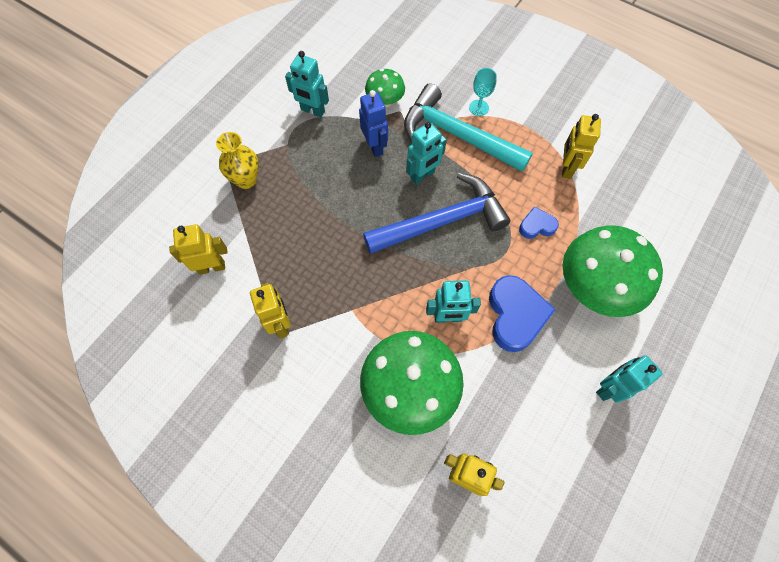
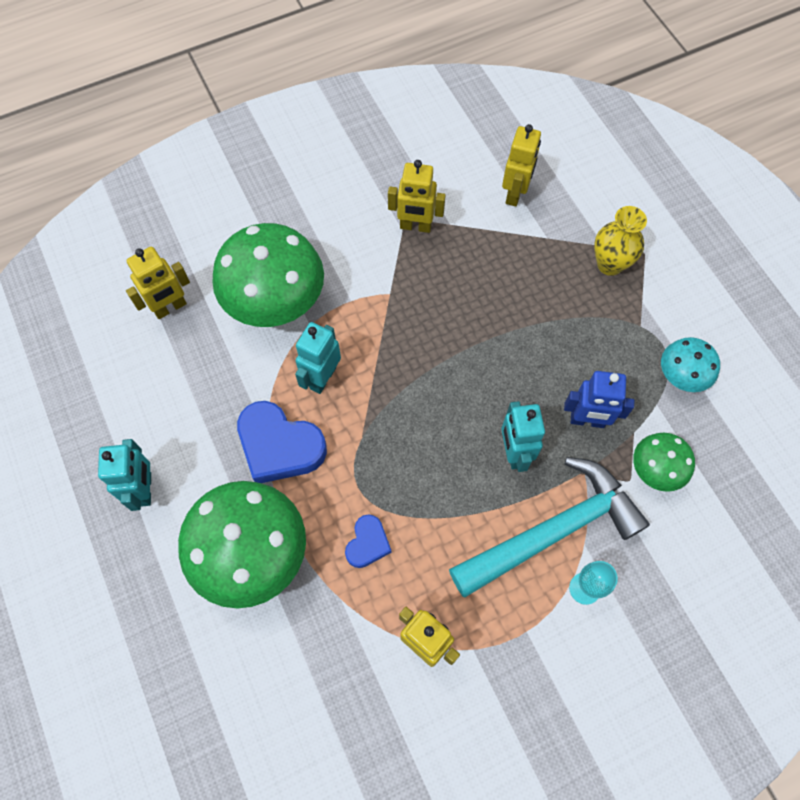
camera: 120 degrees right, 0 degrees up
(312, 111) = (681, 376): turquoise robot -> turquoise mushroom
(442, 221) = (438, 439): blue hammer -> none

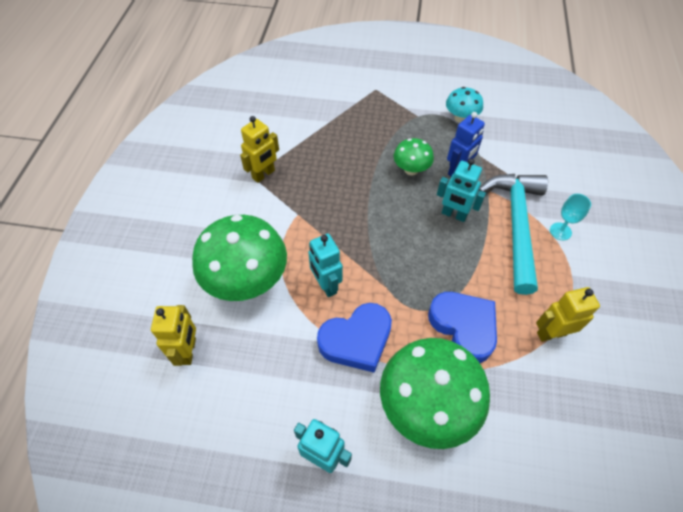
camera: 55 degrees left, 10 degrees down
(367, 543) = (463, 327): blue heart -> blue heart, size x1.85
(515, 193) = (288, 118): yellow robot -> none
(609, 264) = (370, 106): yellow vase -> none
(655, 470) = (508, 160): green mushroom -> green mushroom (411, 170)

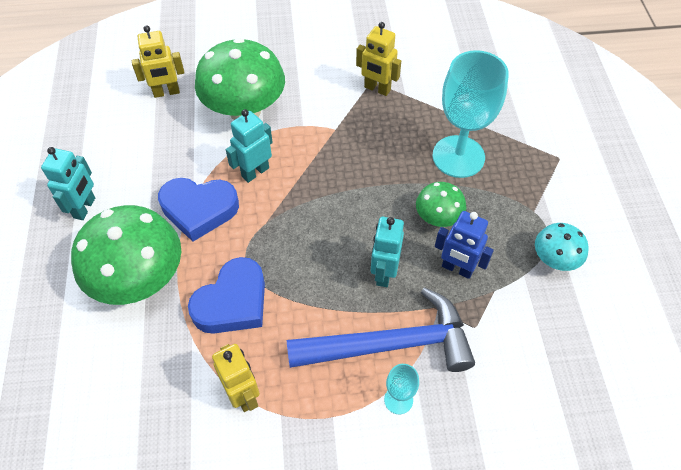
camera: 75 degrees right, 0 degrees up
(356, 142) = (458, 156): none -> turquoise goblet
(356, 340) = (199, 210): blue heart -> blue heart turned 45 degrees counterclockwise
(516, 225) = (391, 344): turquoise hammer -> blue hammer

